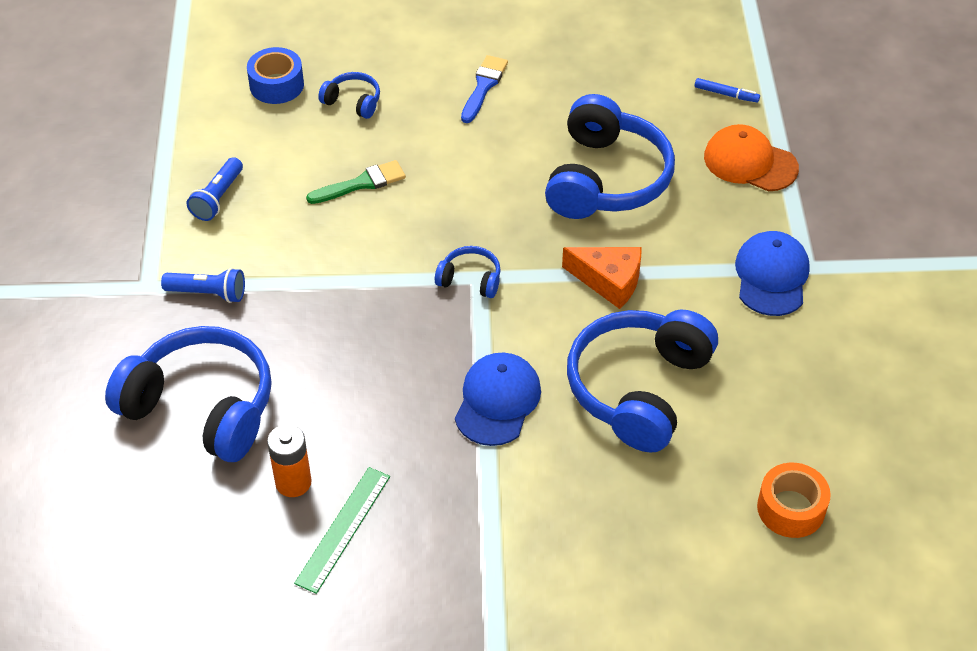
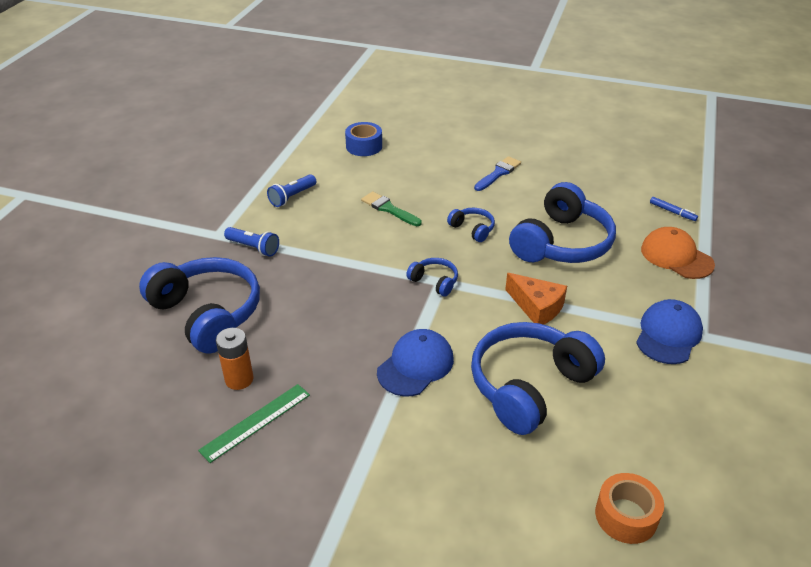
camera: 20 degrees right, 10 degrees down
(353, 102) = (407, 164): blue headphones -> blue headphones (472, 229)
(361, 183) = (389, 209): green brush -> green brush turned 135 degrees counterclockwise

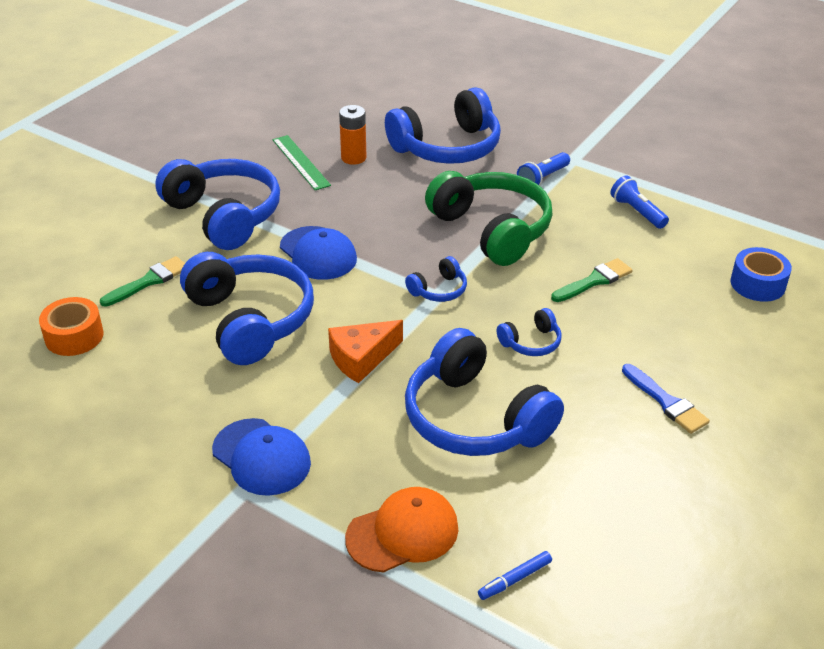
camera: 105 degrees right, 0 degrees up
(340, 265) = (492, 230): none -> green headphones
(378, 459) = (224, 215): none -> blue headphones
(515, 485) = (149, 281): none -> green brush

